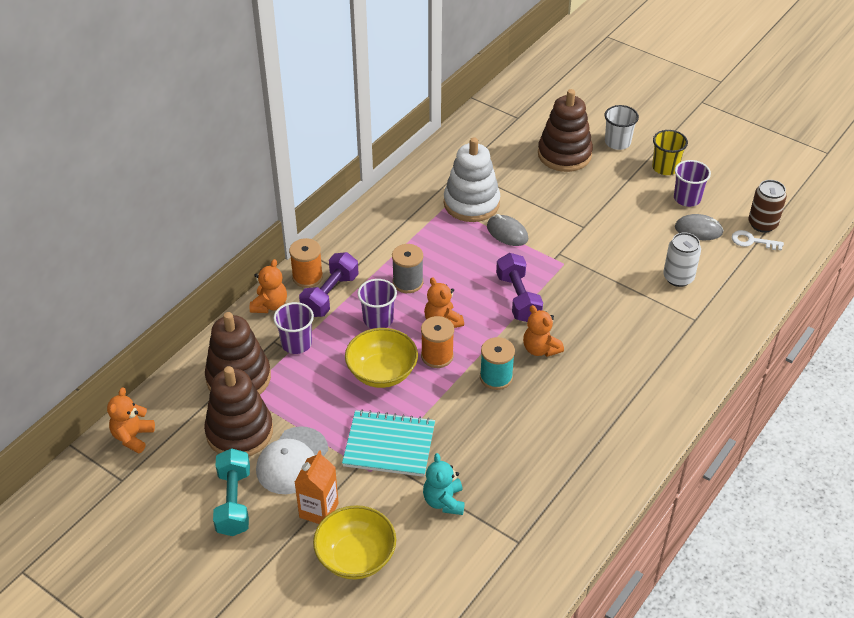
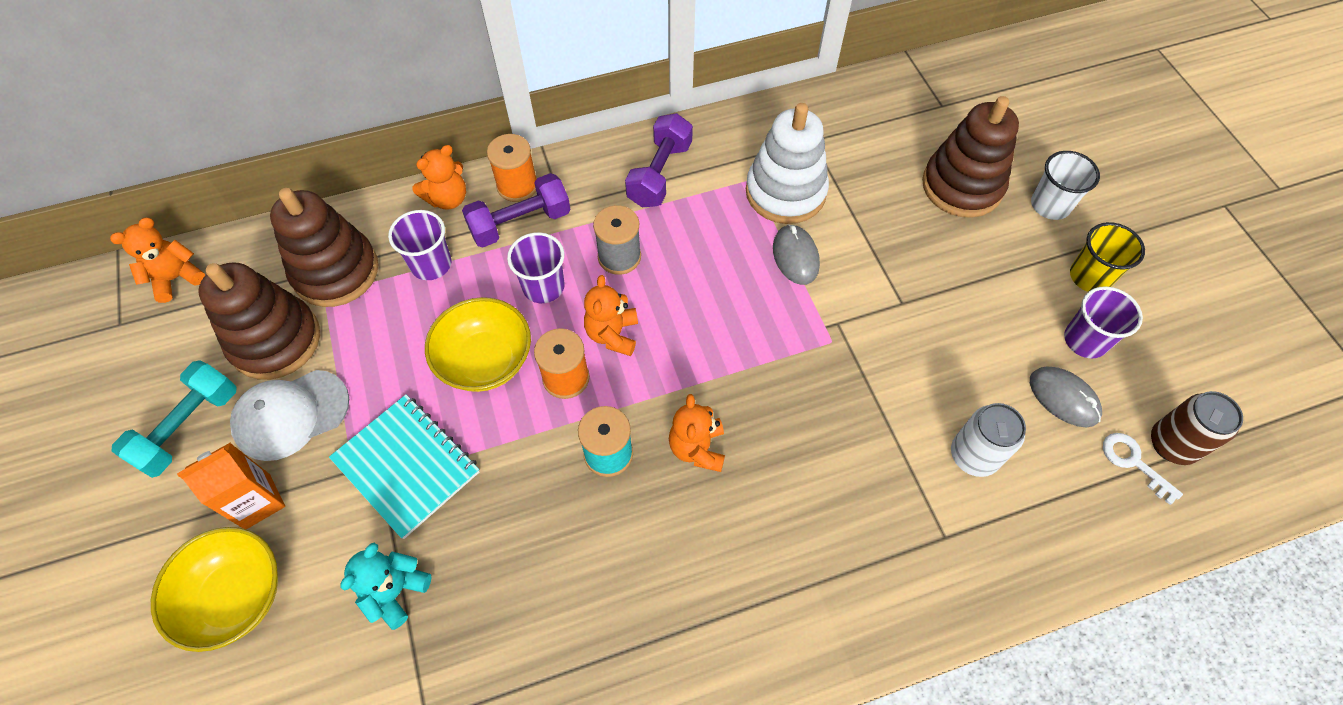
camera: 35 degrees right, 15 degrees up
(518, 298) = (731, 356): purple dumbbell -> purple dumbbell (659, 174)

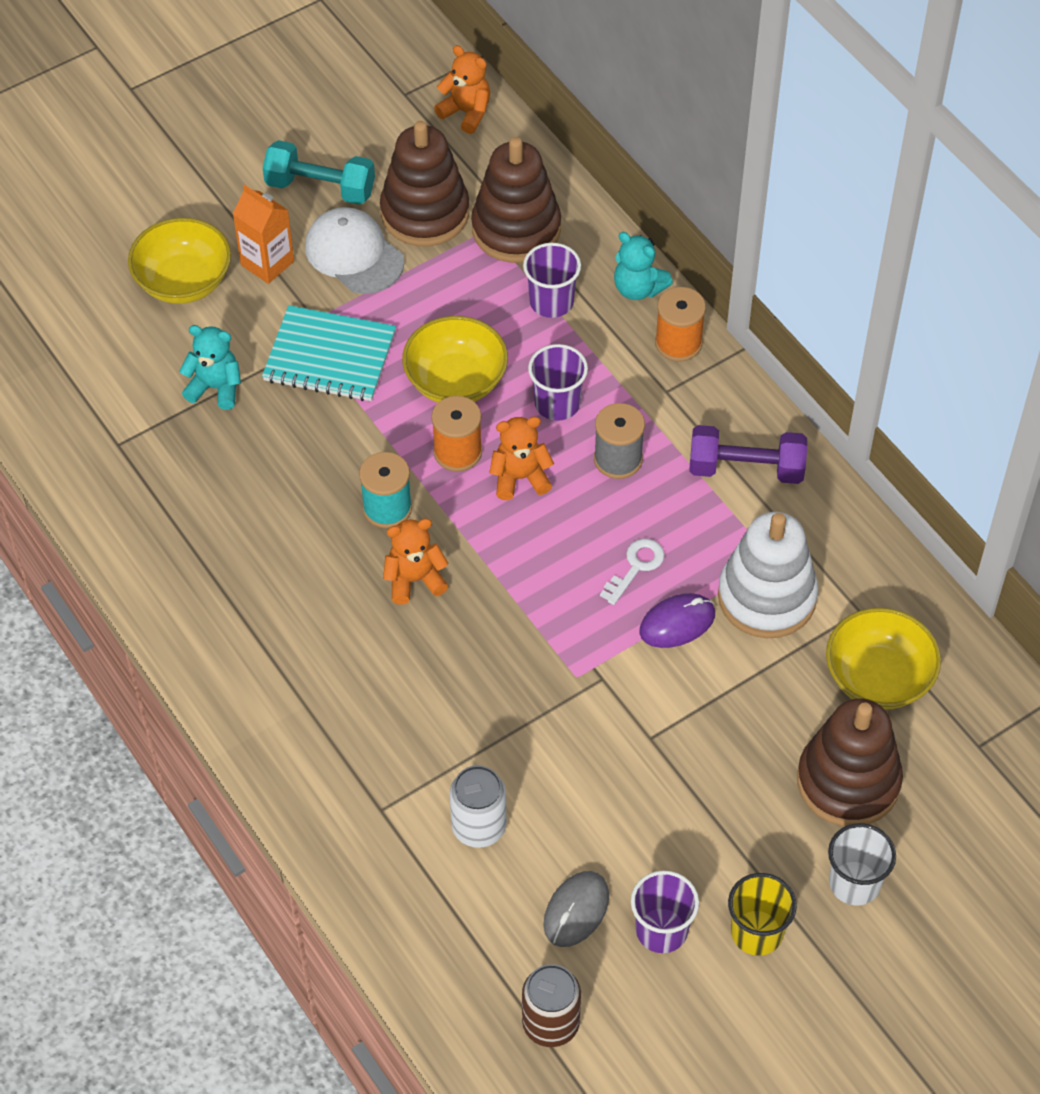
camera: 75 degrees right, 5 degrees down
(406, 466) = (330, 356): turquoise notebook -> turquoise notebook turned 75 degrees clockwise
(448, 199) = (638, 288): orange teddy bear -> turquoise teddy bear
(520, 223) = (630, 360): purple dumbbell -> none
(795, 256) = (677, 623): grey mouse -> purple mouse
(874, 145) = (878, 678): none -> yellow bowl
(1133, 462) = (516, 984): white key -> white key (636, 567)

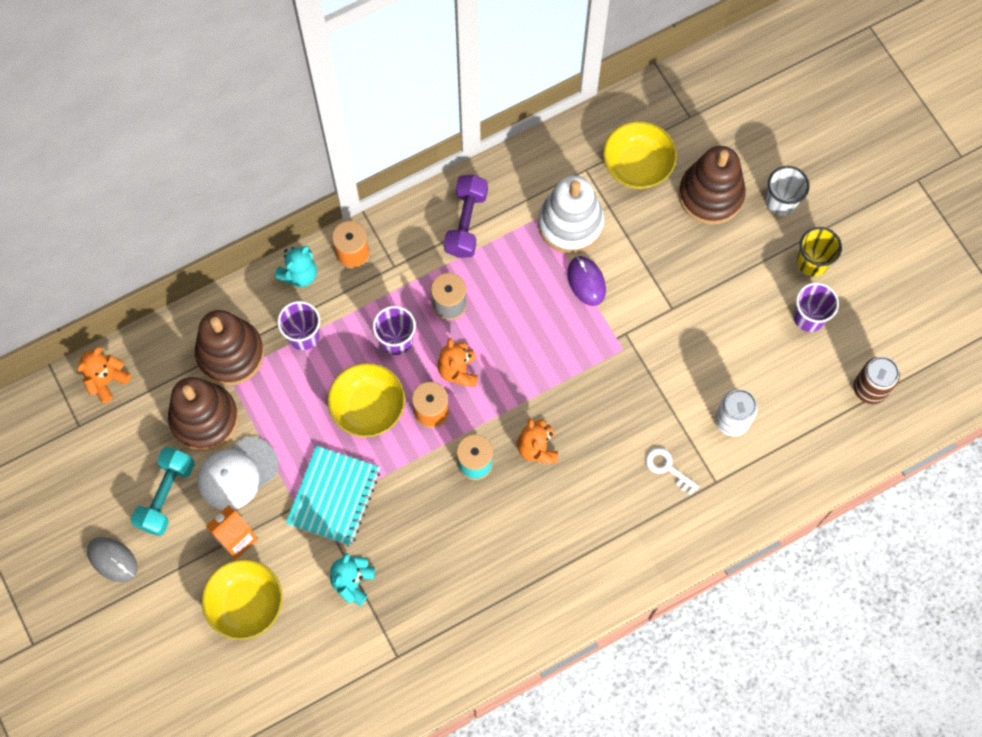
camera: 85 degrees left, 15 degrees up
(576, 910) = (794, 366): grey mouse -> grey mouse (112, 559)
(636, 567) = (539, 302): white key -> white key (667, 468)

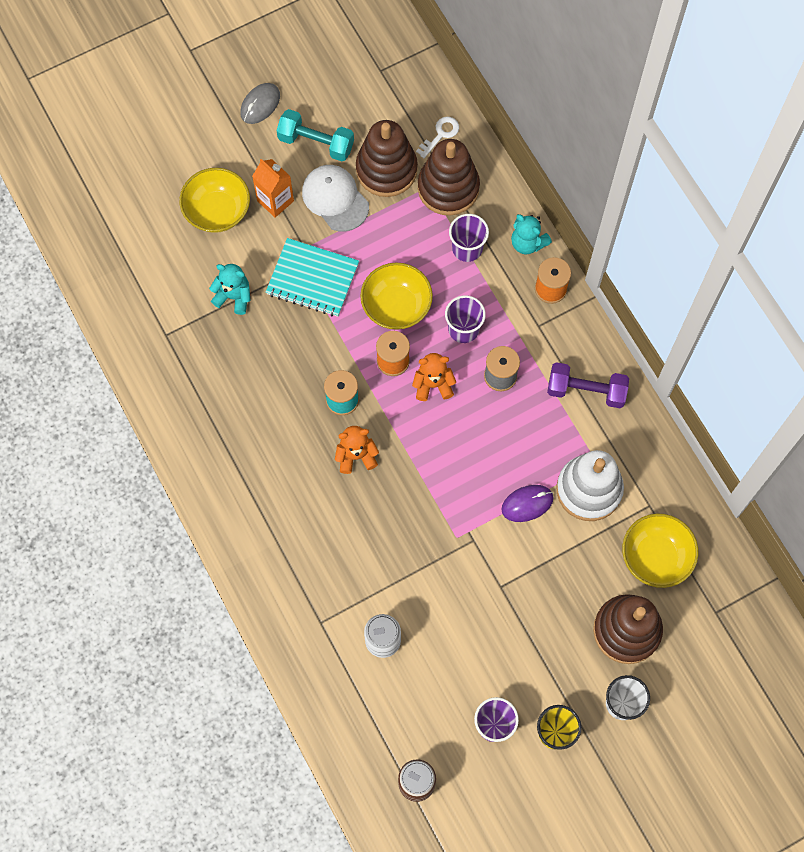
camera: 90 degrees right, 0 degrees up
(107, 380) = (422, 89): orange teddy bear -> none
(667, 468) = (335, 576): white key -> white key (440, 134)

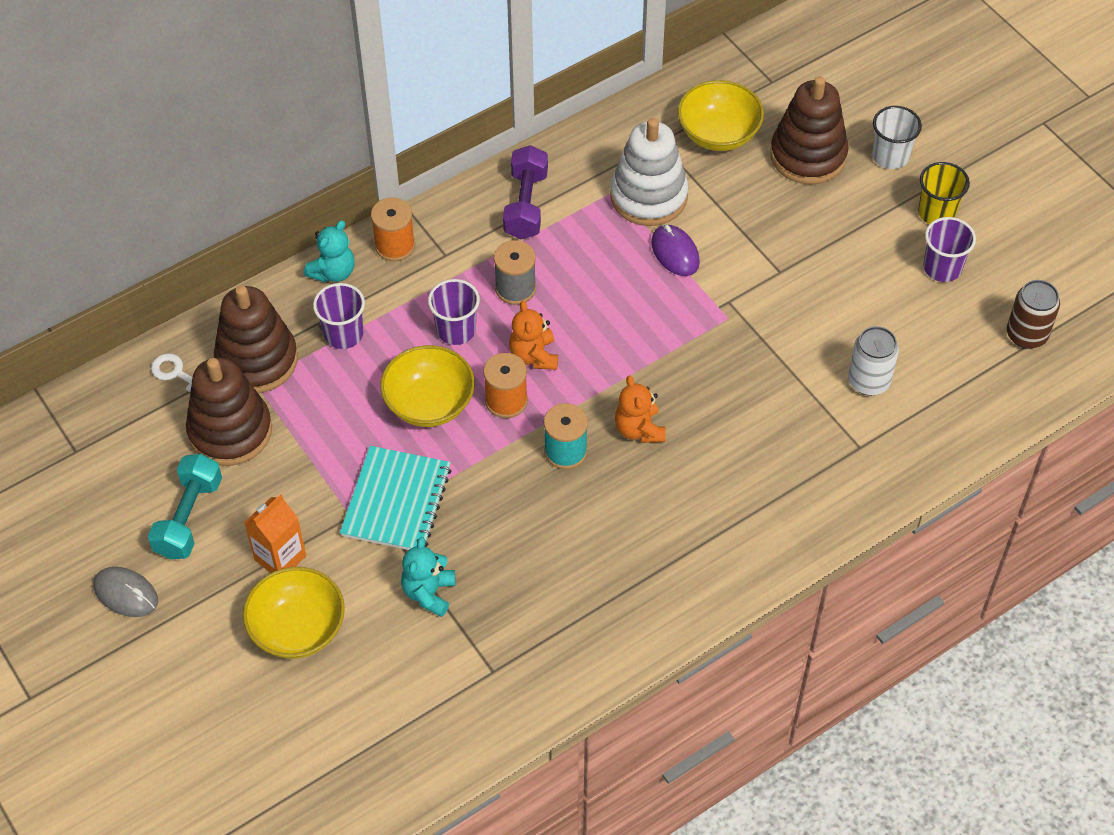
camera: 95 degrees left, 15 degrees down
(335, 199) = (275, 486): white cap -> none

